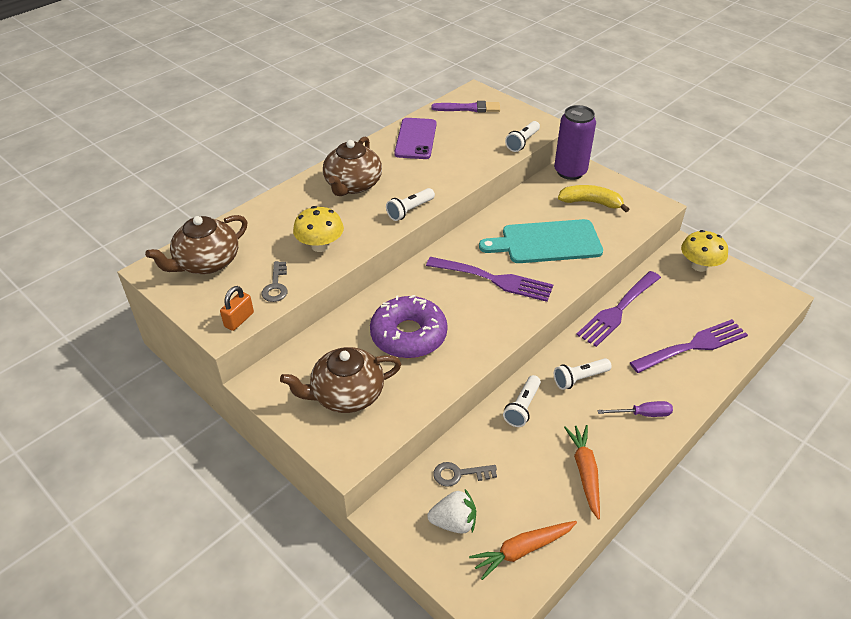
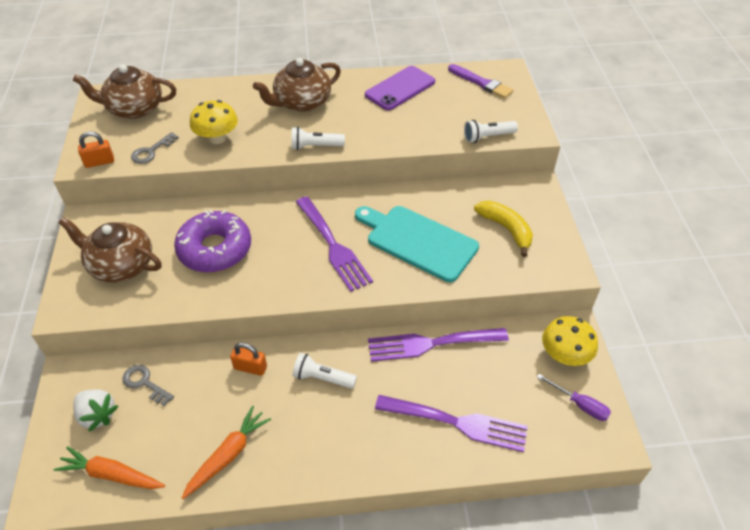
camera: 40 degrees right, 5 degrees up
(522, 407) = (250, 367): white flashlight -> orange padlock
(570, 172) = (524, 190): purple can -> none
(643, 414) = (334, 446): purple screwdriver -> purple screwdriver (580, 405)

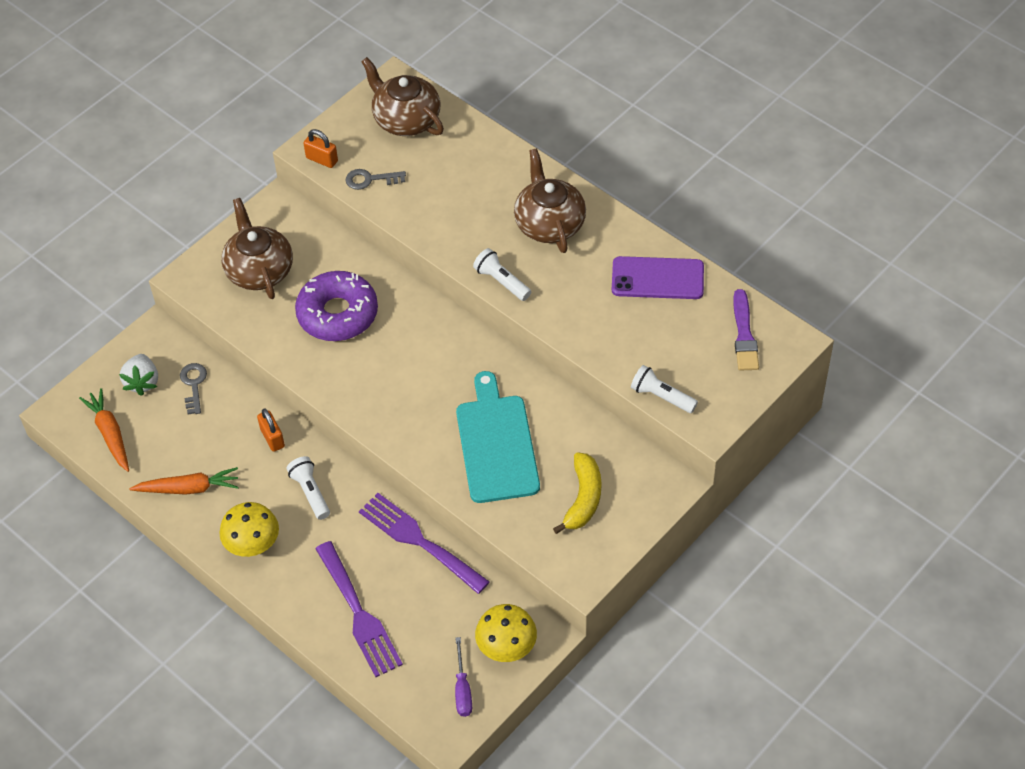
camera: 50 degrees right, 5 degrees up
(217, 138) = (435, 207): yellow mushroom -> yellow mushroom (252, 543)
(301, 102) = (549, 223): brown teapot -> brown teapot turned 60 degrees clockwise
(333, 246) = (426, 389): purple fork -> none

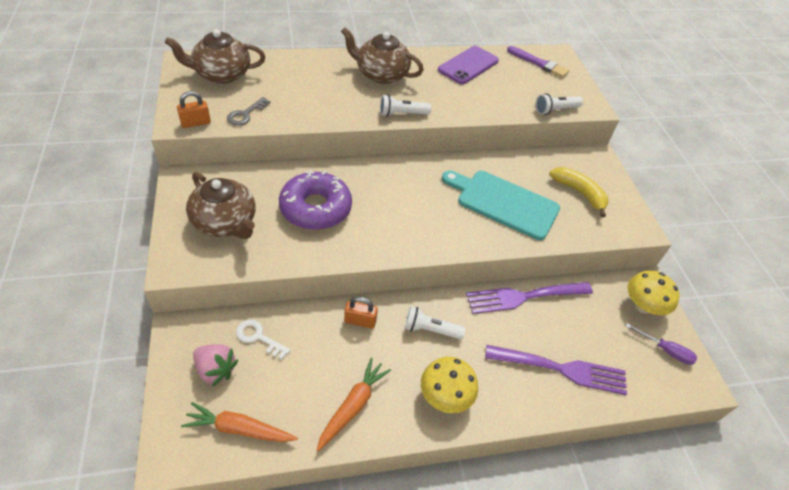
camera: 60 degrees left, 5 degrees down
(142, 382) = (216, 370): white strawberry -> pink strawberry
(193, 385) = (258, 337): grey key -> white key
(259, 270) = (225, 222): brown teapot -> brown teapot turned 150 degrees counterclockwise

